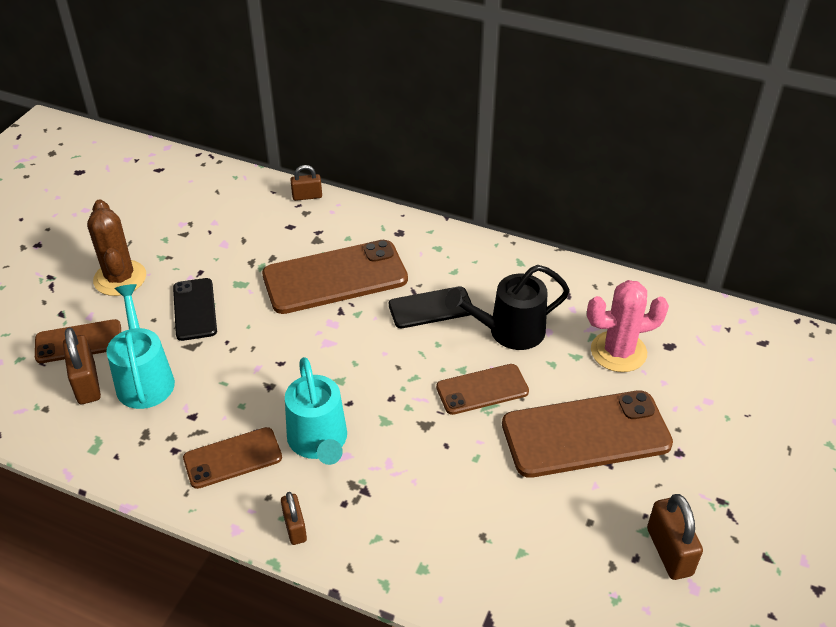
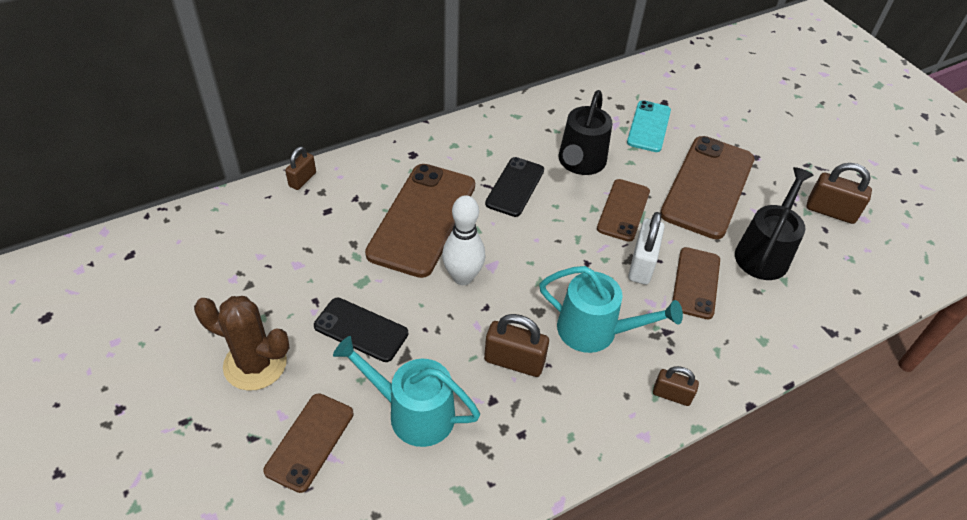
camera: 55 degrees left, 5 degrees up
(87, 384) = (375, 462): brown padlock -> brown padlock (514, 361)
(233, 458) = (566, 397): brown phone -> brown phone (696, 283)
(298, 333) = (462, 277): none -> white bowling pin
(427, 435) = (642, 264): none -> white padlock
(542, 519) = (764, 253): none -> black watering can
(618, 352) = (648, 126): pink cactus -> turquoise phone

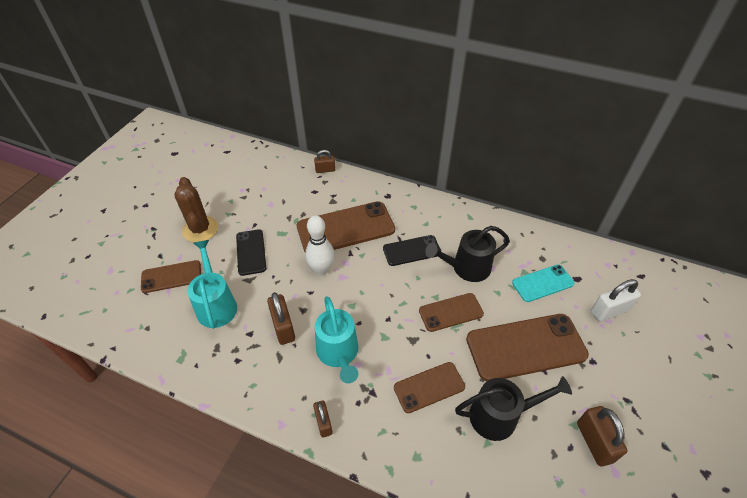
camera: 55 degrees right, 0 degrees up
(642, 264) = (414, 348): white padlock -> white padlock (609, 311)

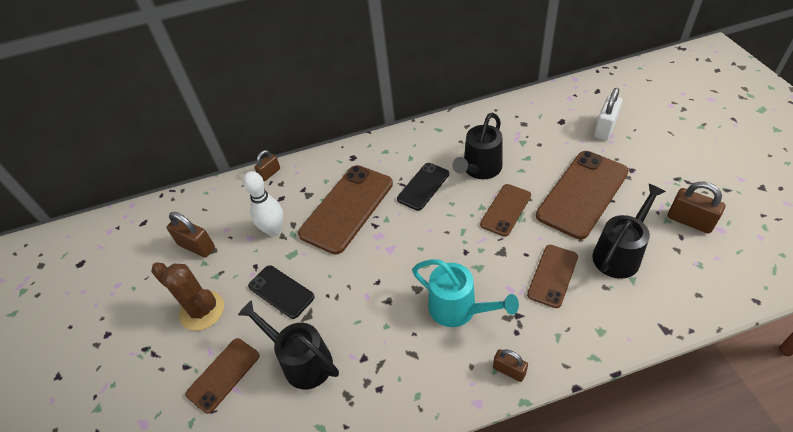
camera: 35 degrees left, 0 degrees up
(216, 305) = (302, 361): turquoise watering can -> black watering can
(283, 327) = (388, 328): brown padlock -> brown padlock (196, 246)
(322, 269) = (365, 256): white bowling pin -> white bowling pin (273, 230)
(542, 283) = (543, 141): turquoise phone -> none

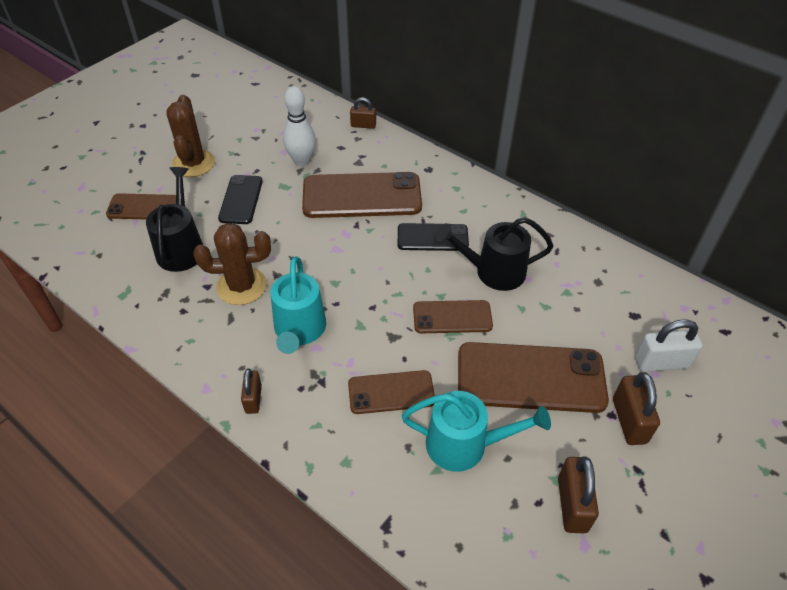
camera: 50 degrees right, 0 degrees up
(196, 246) = (252, 126): brown padlock -> brown padlock (629, 421)
(383, 331) = (241, 286): none -> brown cactus
(619, 254) = (465, 445): black watering can -> turquoise watering can

